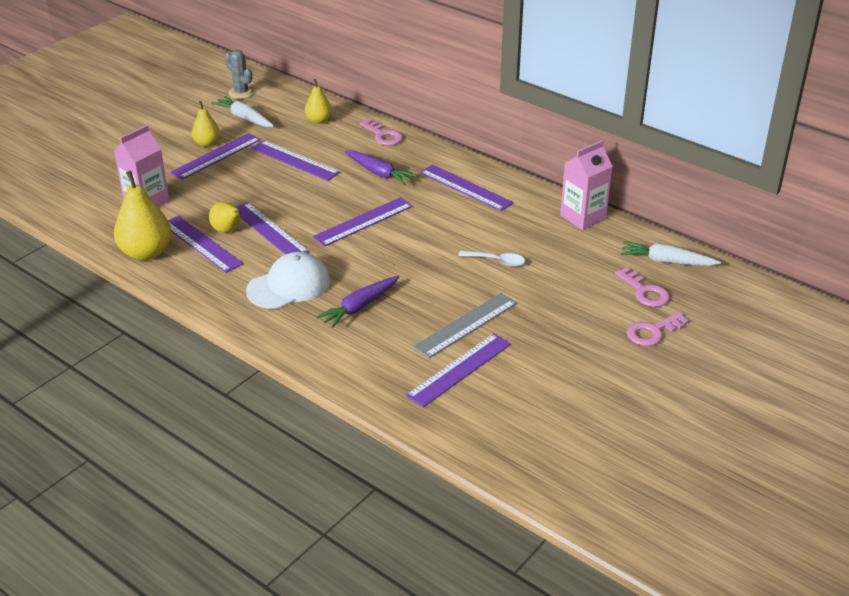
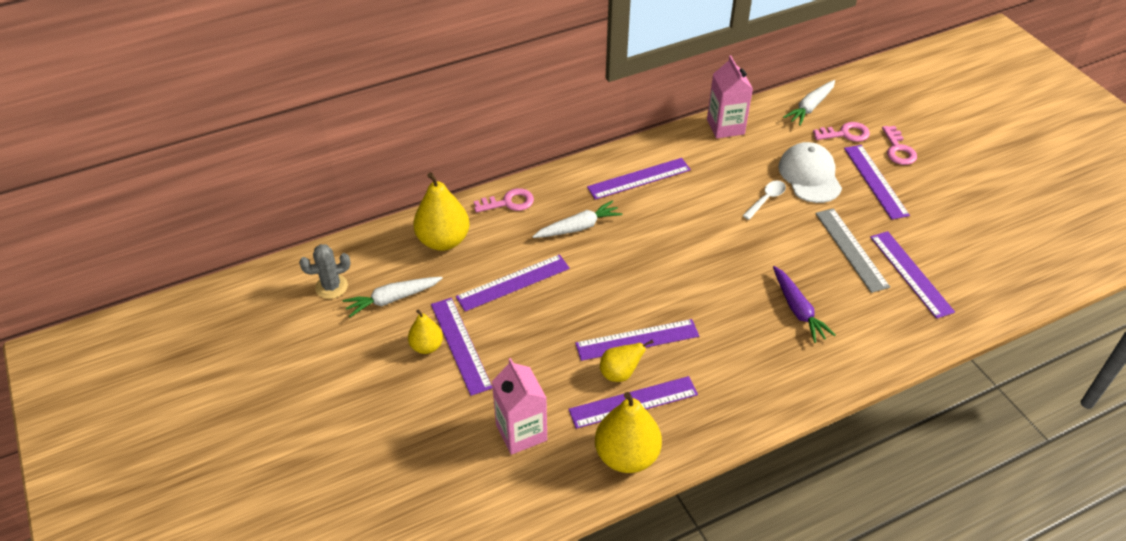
camera: 65 degrees left, 10 degrees up
(289, 285) = (742, 351): white cap -> white cap (810, 176)
(318, 120) = (443, 240): yellow pear -> yellow pear, size x1.75
(363, 222) = (659, 265): purple ruler -> purple ruler (875, 181)
(379, 173) = (578, 227): purple carrot -> white carrot

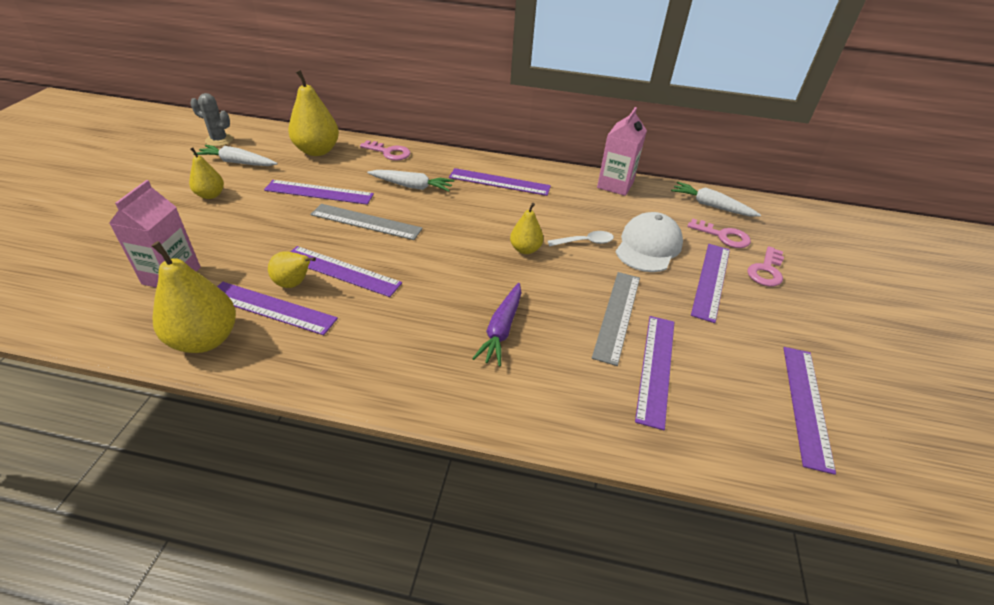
camera: 35 degrees right, 5 degrees down
(461, 345) = (229, 206): purple ruler -> purple ruler (806, 405)
(592, 286) = (366, 222): none -> grey ruler
(735, 233) = (525, 249): none -> yellow pear
(810, 107) = (710, 206): white carrot -> white carrot turned 45 degrees clockwise

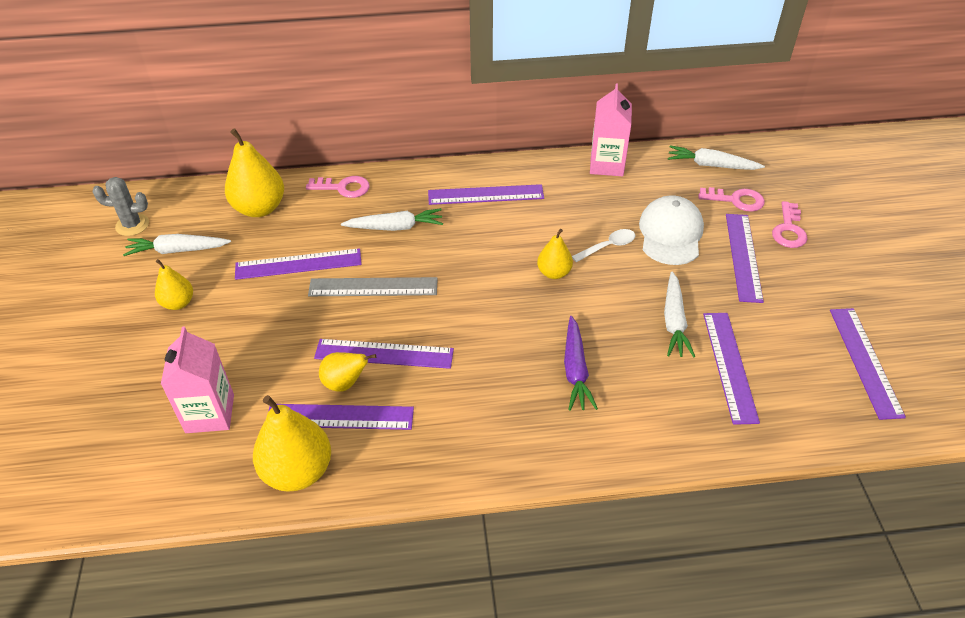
camera: 15 degrees left, 5 degrees up
(617, 315) = (674, 321): grey ruler -> white carrot

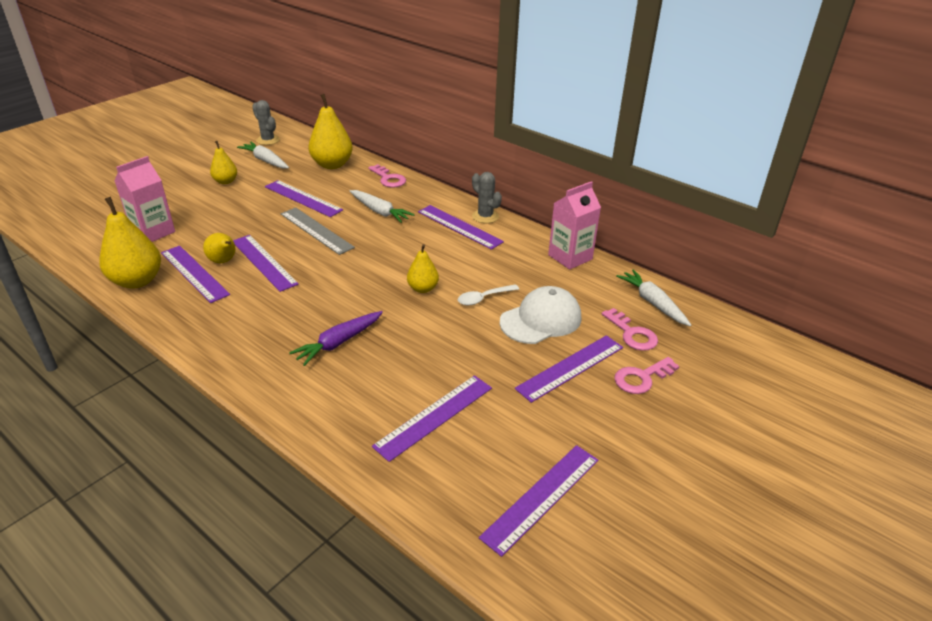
camera: 45 degrees right, 10 degrees down
(489, 170) = (485, 216): none -> grey cactus
(608, 246) = (483, 298): white spoon -> white spoon turned 135 degrees clockwise
(674, 321) = (446, 365): white carrot -> none

